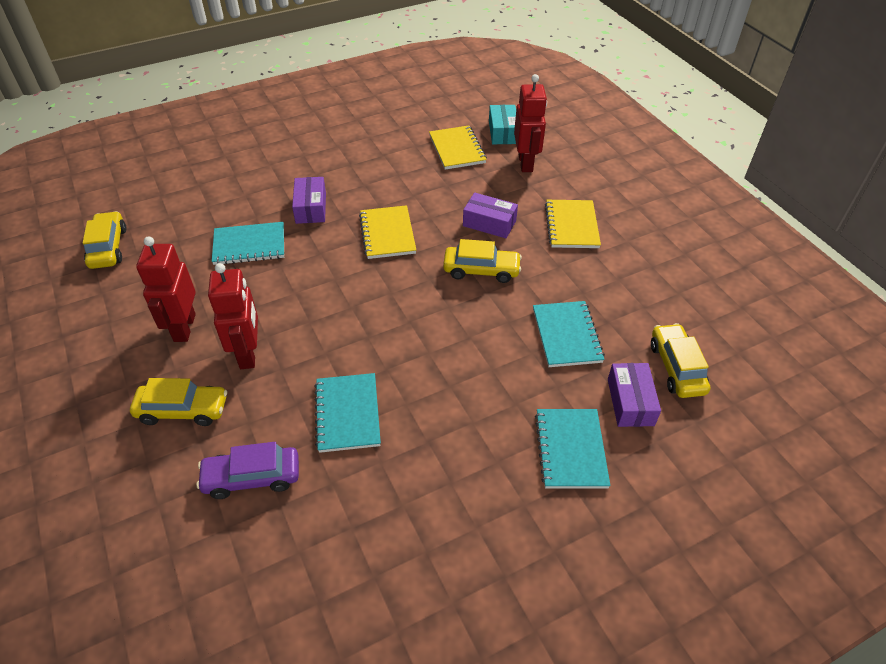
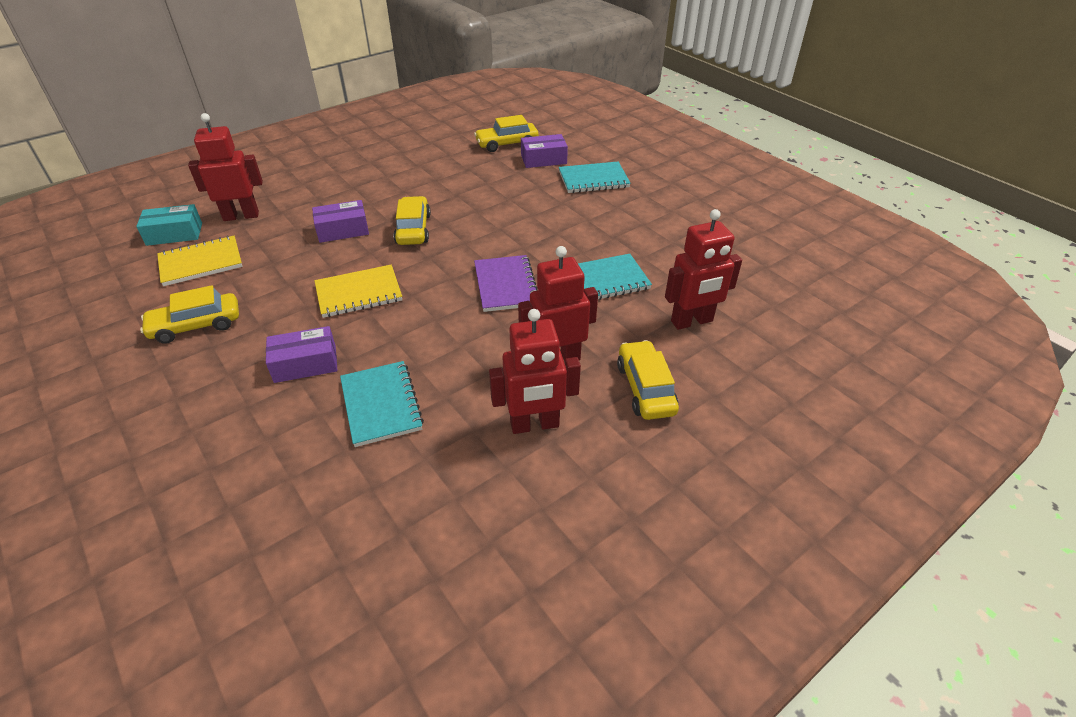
camera: 100 degrees left, 5 degrees down
(108, 247) = (390, 577): yellow car -> yellow car (196, 325)
(252, 477) = (692, 321): purple car -> red robot
(367, 331) = (506, 285): none -> purple notebook
(489, 223) = (343, 230): purple box -> purple box turned 60 degrees clockwise
(566, 335) = (486, 185): turquoise notebook -> none
(571, 226) = (348, 187): yellow notebook -> none

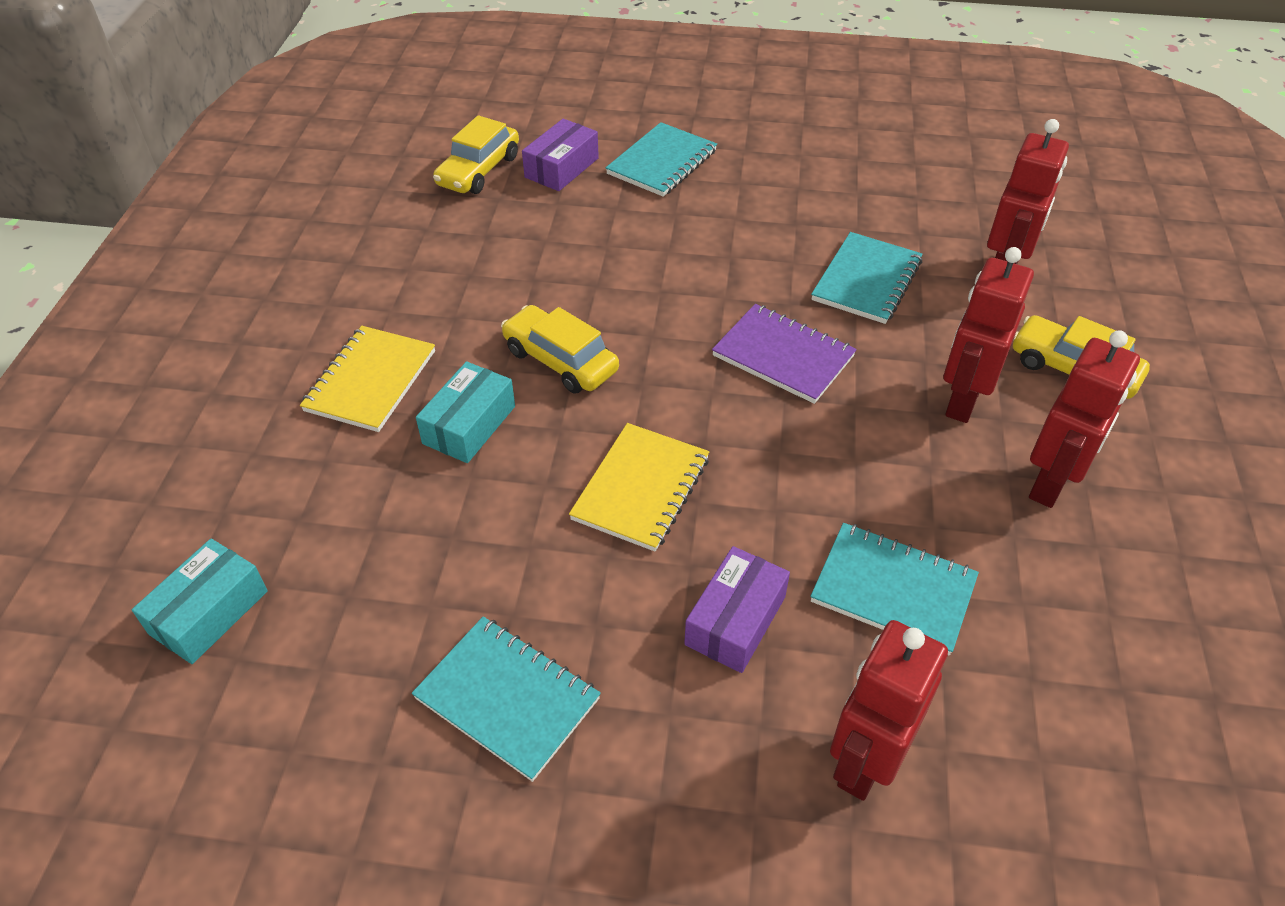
camera: 45 degrees left, 5 degrees up
(196, 325) = (507, 698): yellow car -> turquoise notebook
(201, 263) = (342, 617): yellow notebook -> yellow notebook (370, 381)
(241, 216) = (271, 509): red robot -> red robot (865, 761)
(343, 230) = (469, 425): purple box -> turquoise box

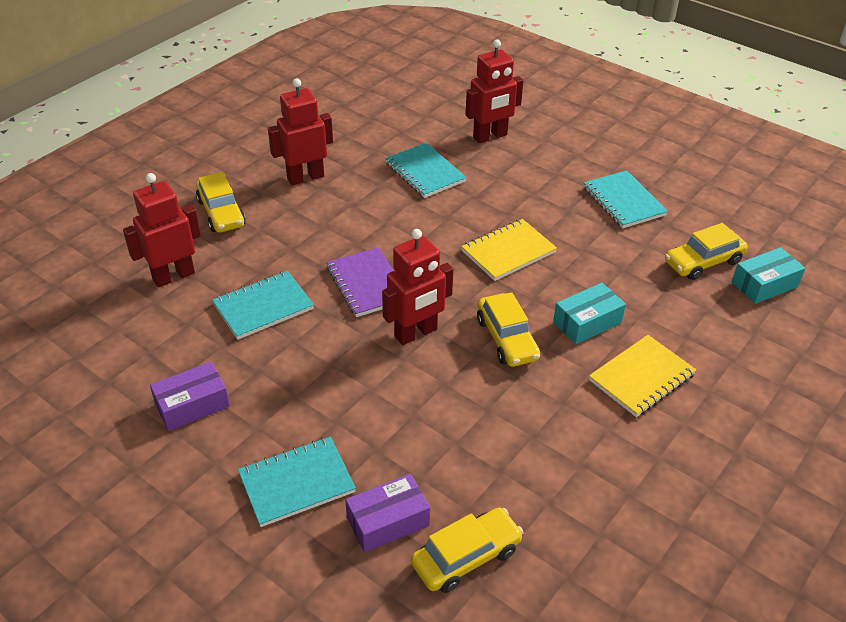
camera: 150 degrees left, 5 degrees down
(322, 614) = (703, 262): none -> yellow car
(735, 620) = (504, 188): purple box -> purple box (192, 405)
(962, 400) = (298, 223): red robot -> red robot (416, 333)

